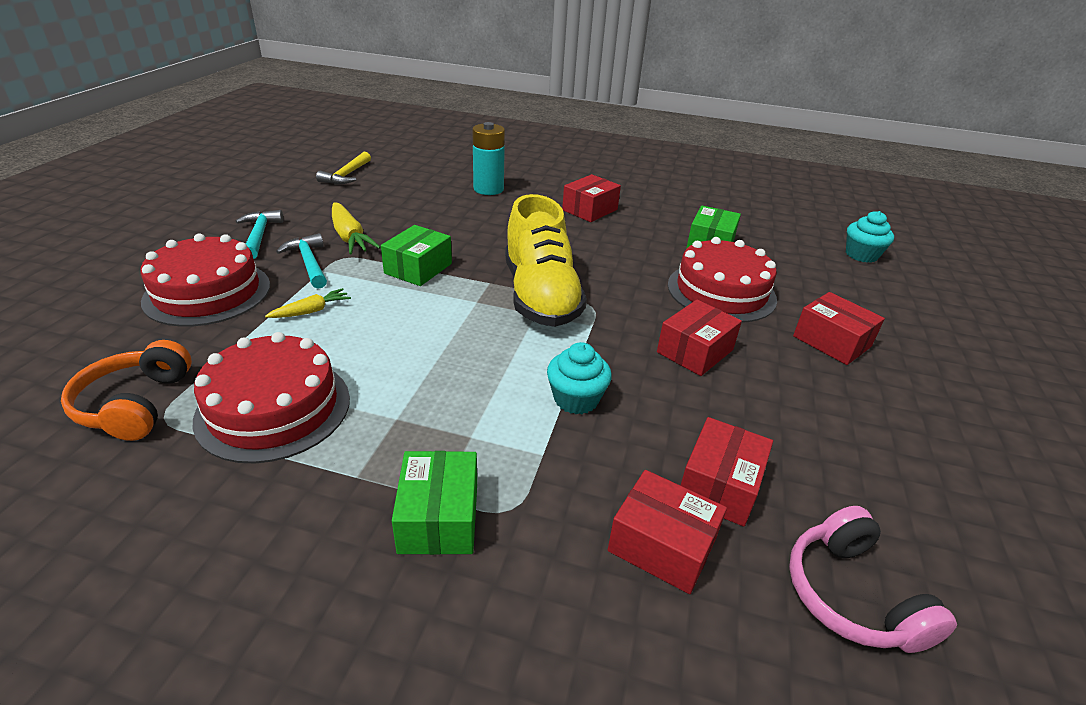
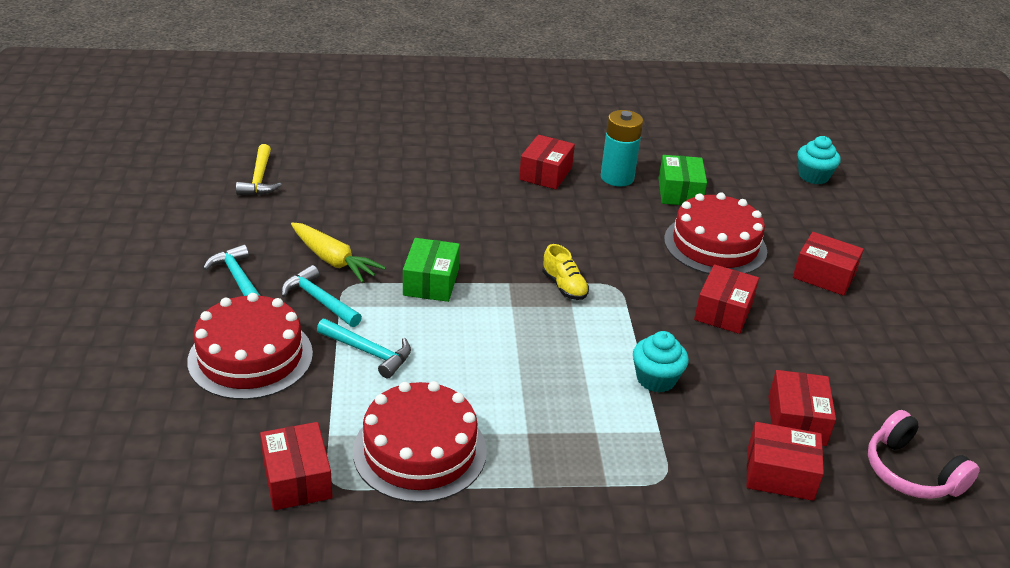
camera: 20 degrees left, 0 degrees up
(135, 404) = (297, 479): orange headphones -> red box
(311, 311) = (369, 352): yellow carrot -> turquoise hammer
(439, 517) = (617, 498): green box -> none
(488, 189) = (426, 167): turquoise battery -> turquoise battery (617, 177)
(540, 296) = (564, 286): yellow shoe -> yellow shoe, size x0.43

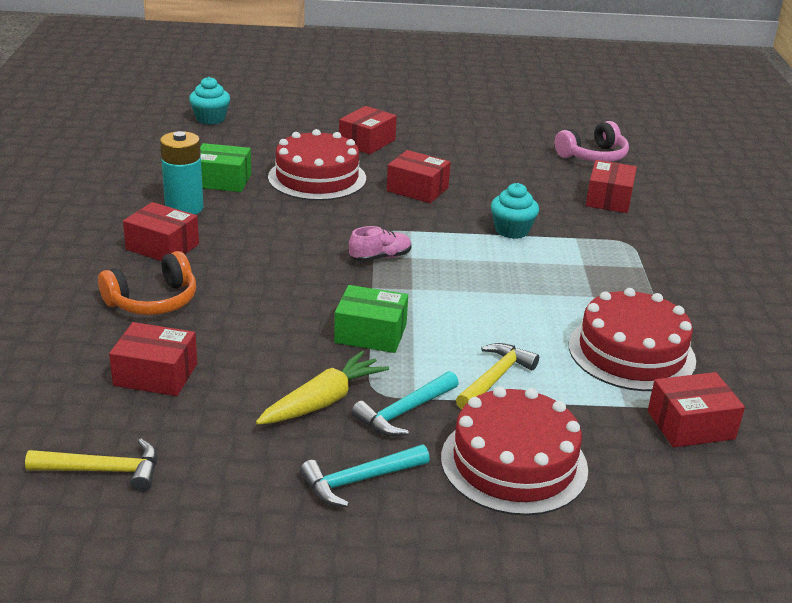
camera: 85 degrees left, 5 degrees down
(369, 352) = (495, 378): turquoise hammer -> yellow hammer
(461, 177) = (153, 301): none -> orange headphones
(564, 286) = (380, 257): yellow shoe -> pink shoe
(796, 420) = (550, 183): red box -> red box (155, 374)

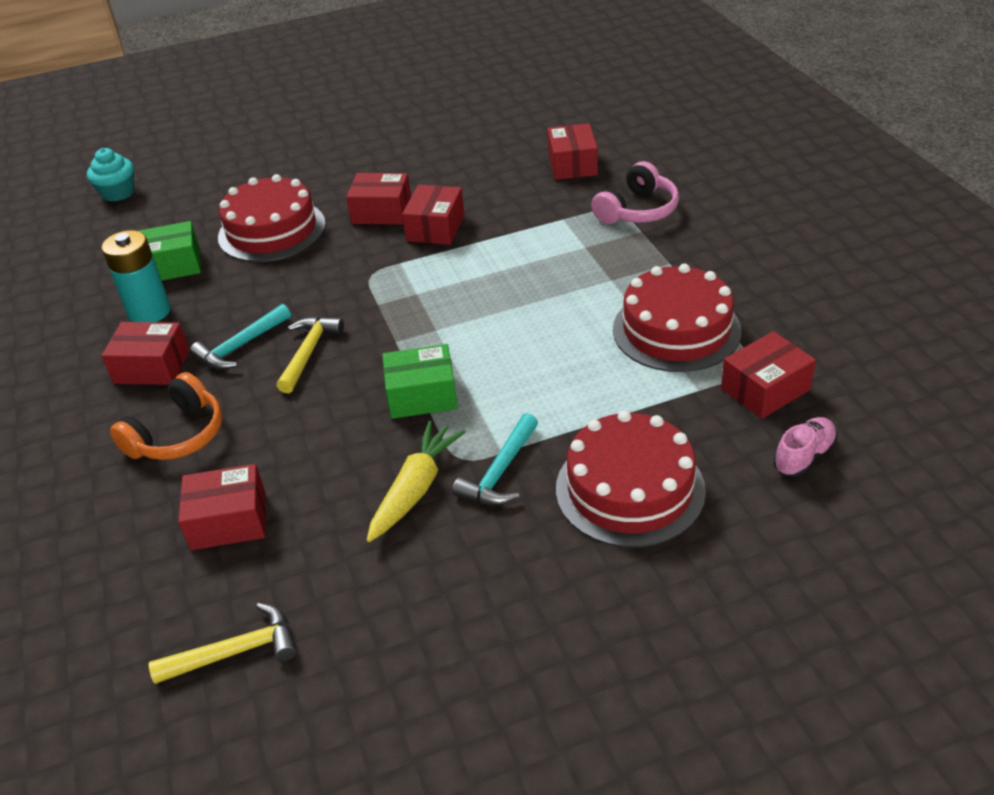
camera: 15 degrees left, 10 degrees up
(359, 481) = (496, 564): turquoise hammer -> turquoise hammer (240, 346)
(367, 142) = (301, 171): red box -> red box (435, 228)
(380, 257) = (386, 304): pink shoe -> pink shoe (804, 457)
(495, 378) = (566, 403): yellow hammer -> yellow hammer (308, 352)
(512, 230) = (498, 230): turquoise cupcake -> none
(593, 156) = (533, 119): pink headphones -> pink headphones (637, 210)

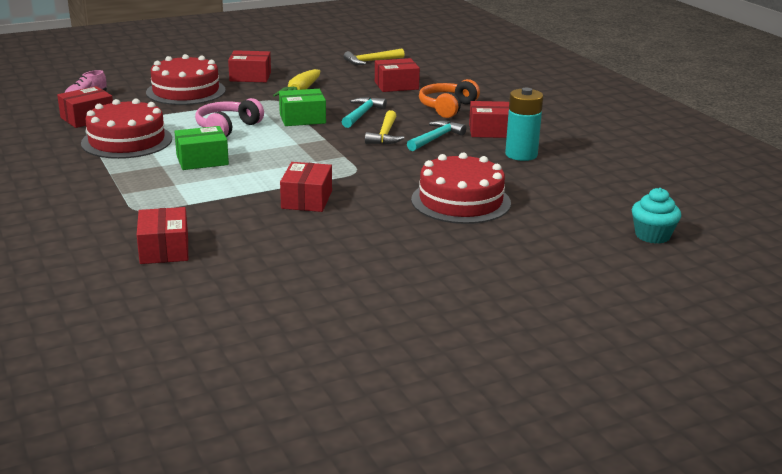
camera: 170 degrees right, 15 degrees down
(172, 265) = (531, 180): green box -> green box (202, 160)
(381, 212) = (361, 212): red box -> red box (250, 77)
(500, 472) = (254, 96): turquoise hammer -> turquoise hammer (362, 114)
(637, 210) = (116, 208): pink headphones -> pink headphones (227, 128)

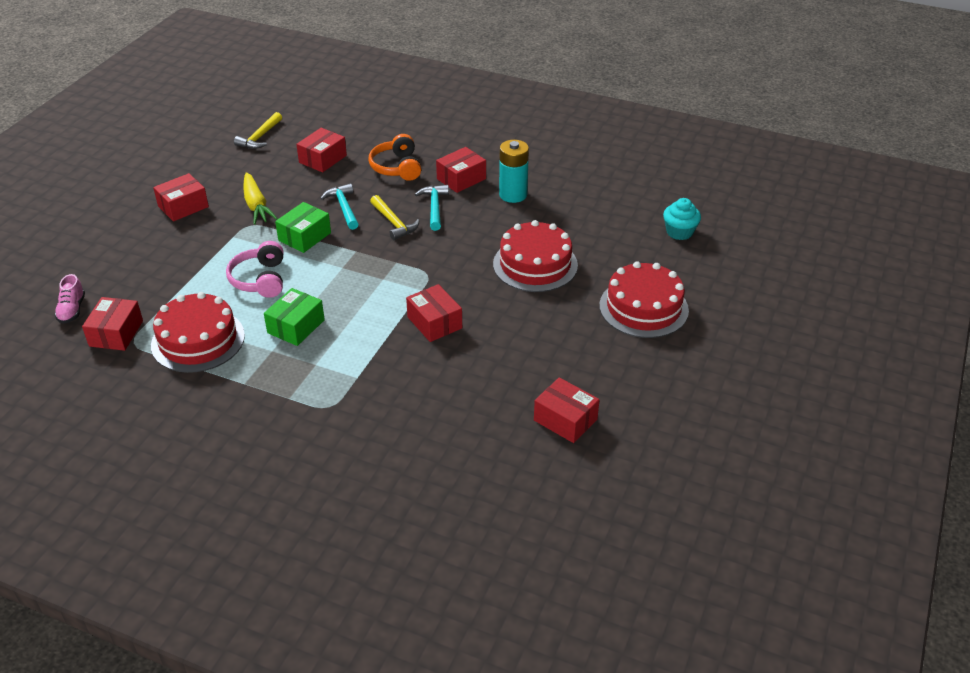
camera: 40 degrees left, 15 degrees up
(164, 249) = (409, 430): red box -> red box (565, 420)
(186, 91) = (153, 254): red cake -> red cake (643, 308)

